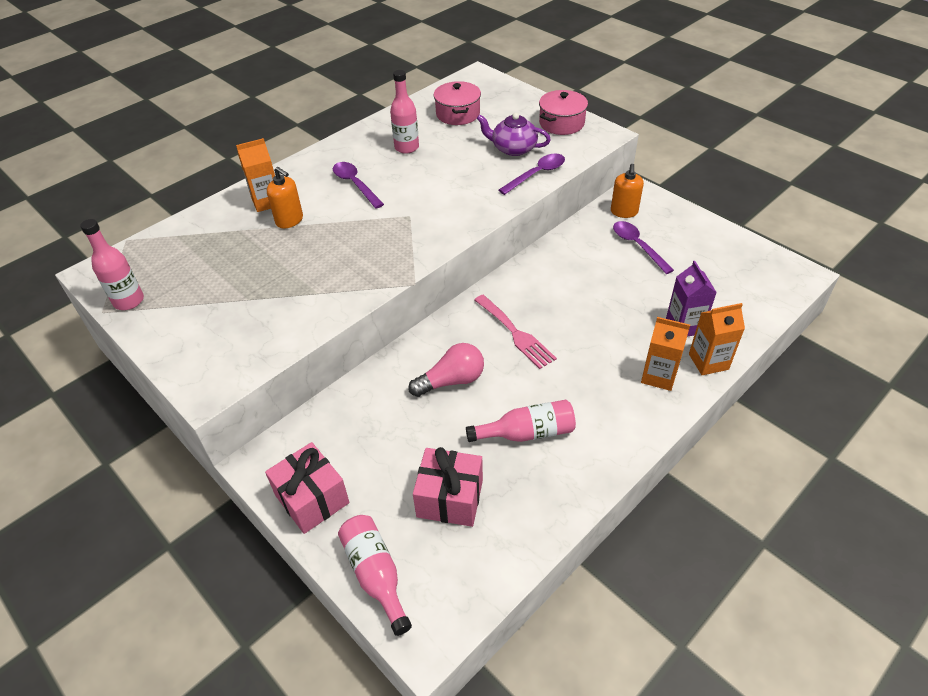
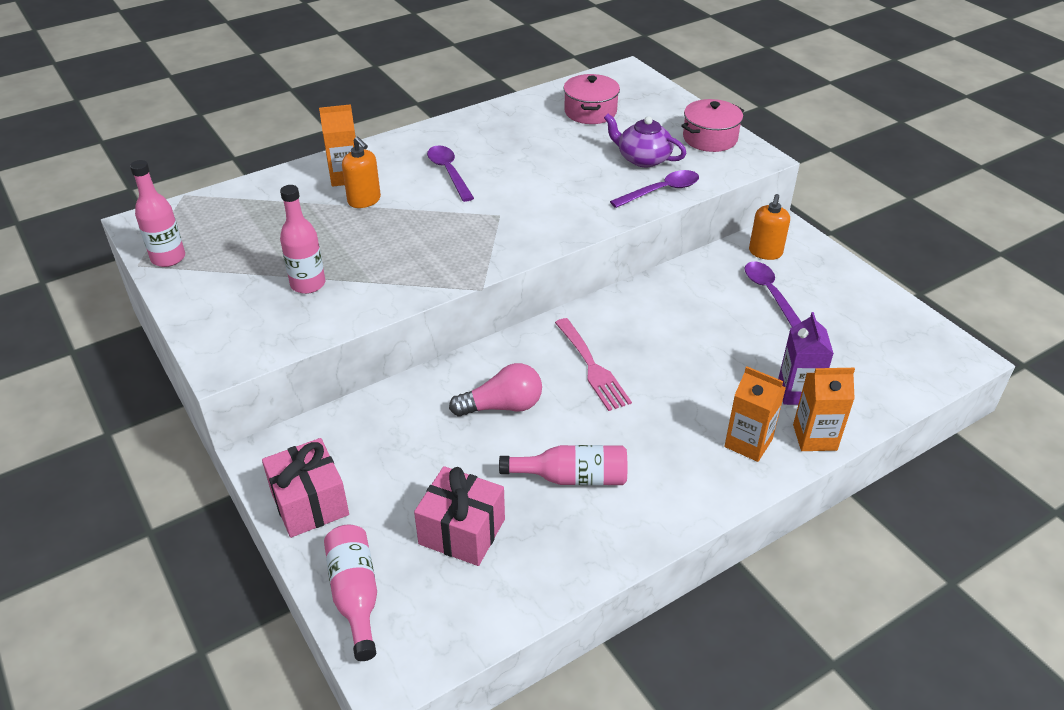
camera: 10 degrees right, 5 degrees down
(406, 147) = (519, 141): pink bottle -> pink bottle (308, 284)

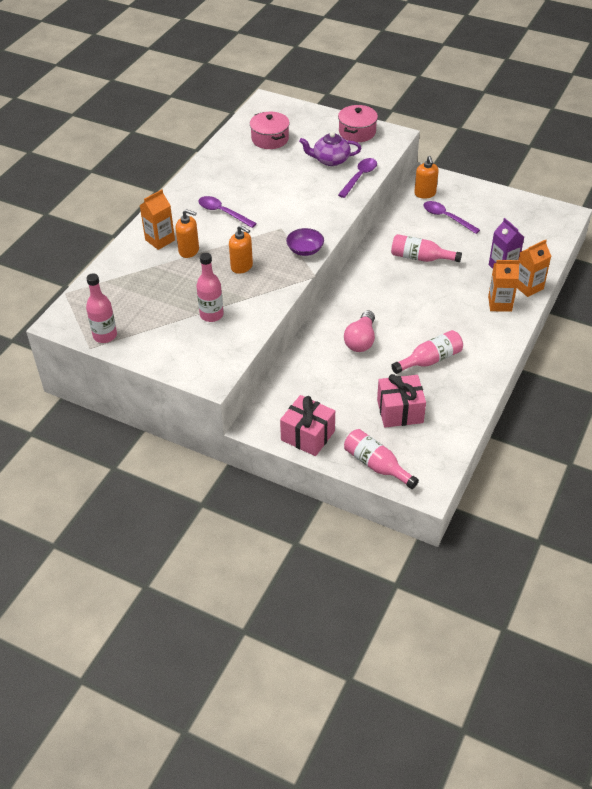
camera: 30 degrees left, 5 degrees up
(405, 242) = (242, 266): none -> orange soap dispenser
(502, 252) = (305, 250): none -> purple bowl
(502, 406) = (361, 340): pink light bulb -> pink light bulb turned 150 degrees clockwise
(592, 368) = (389, 299): pink fork -> none
(685, 331) = (420, 258): none -> pink bottle

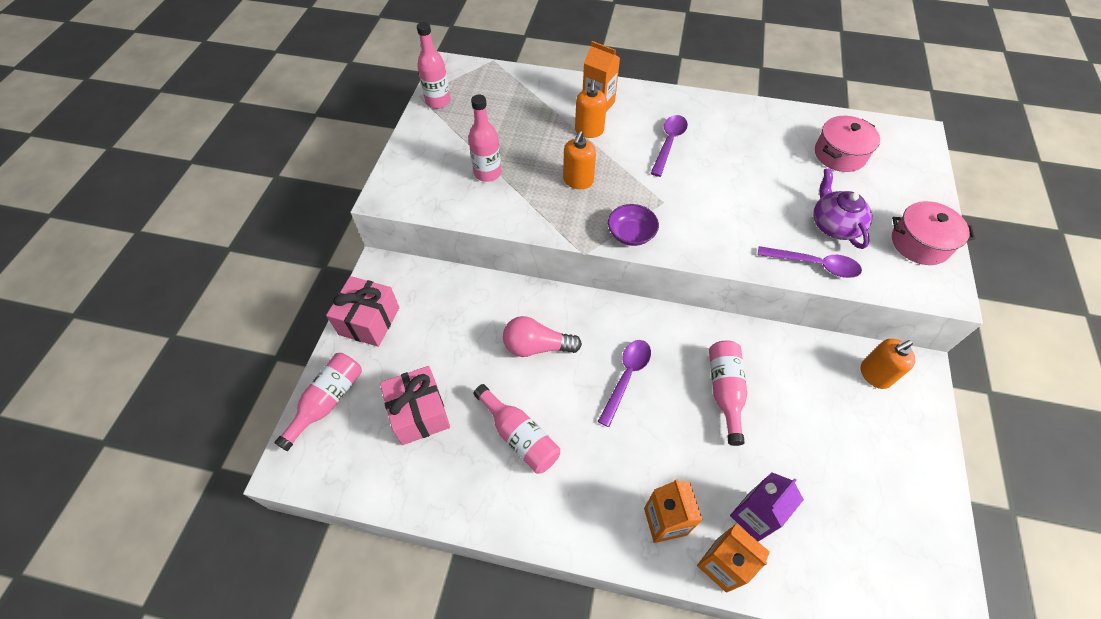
camera: 75 degrees right, 10 degrees up
(446, 217) = (834, 413): purple spoon -> purple spoon (626, 377)

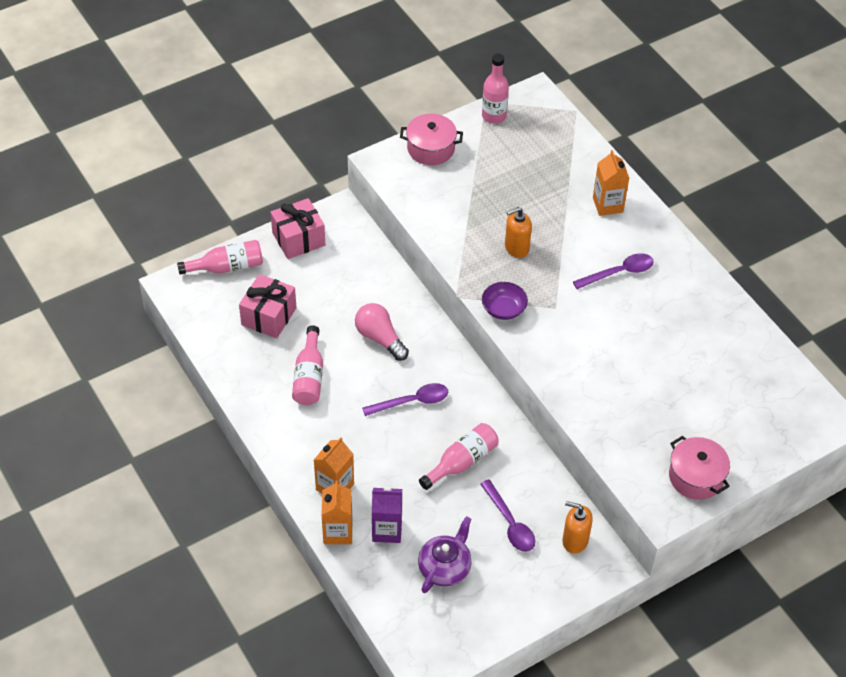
camera: 45 degrees right, 5 degrees down
(487, 173) = (463, 195): pink bottle -> none
(589, 131) = (573, 219): orange soap dispenser -> none
(815, 265) = (598, 426): purple spoon -> purple spoon (510, 523)
(834, 225) = (653, 417): purple teapot -> purple teapot (445, 567)
(839, 154) = (738, 381): pink pot -> pink pot (431, 148)

